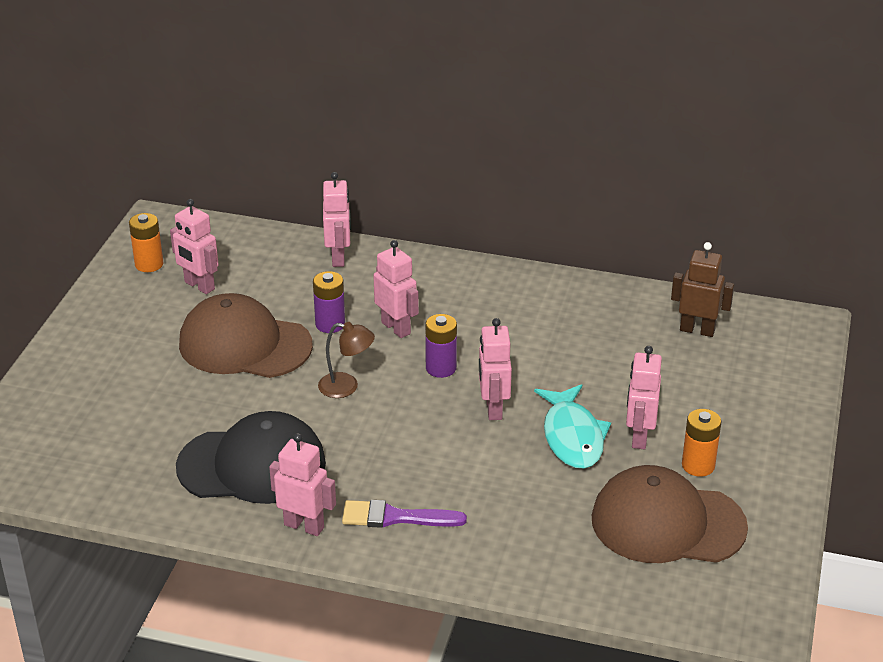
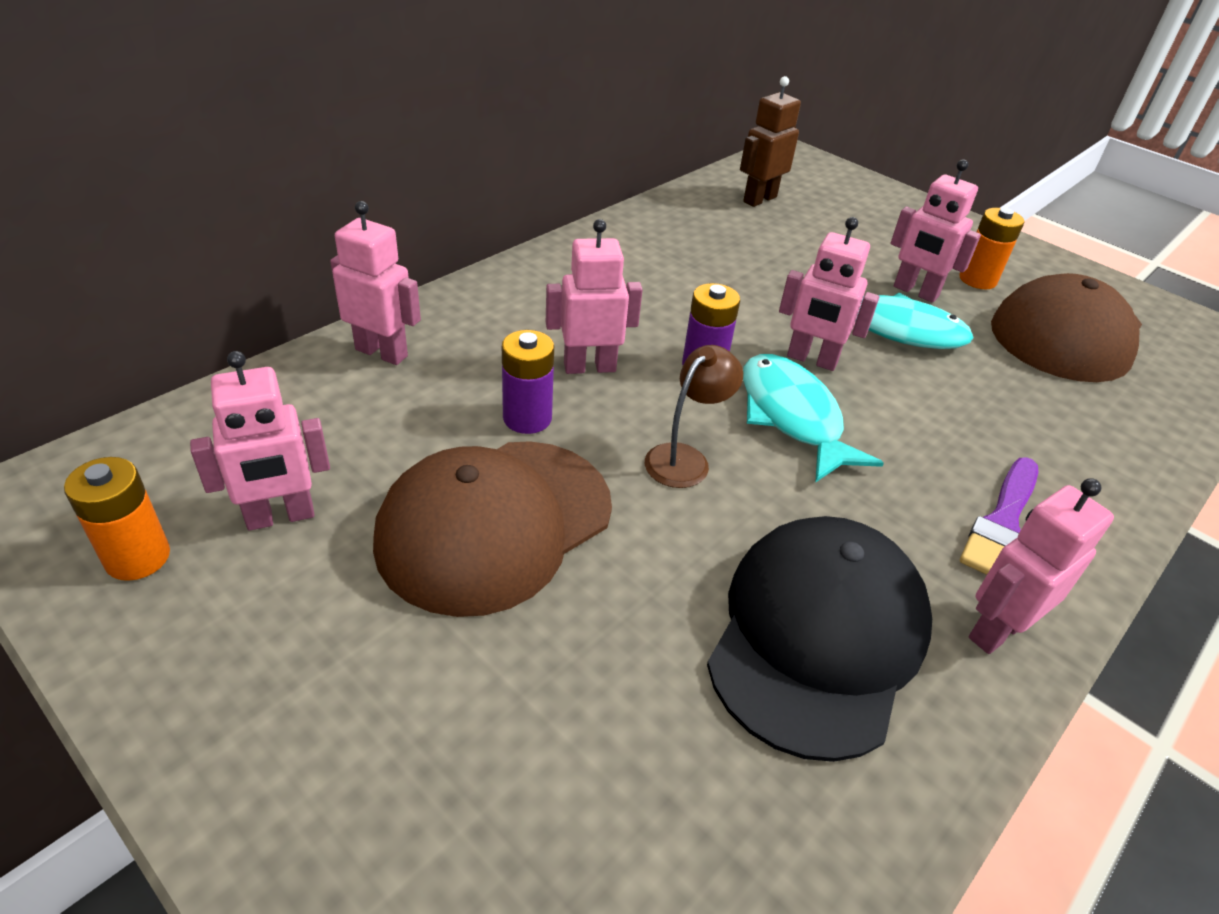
camera: 65 degrees left, 5 degrees up
(422, 415) = (792, 417): none -> turquoise fish

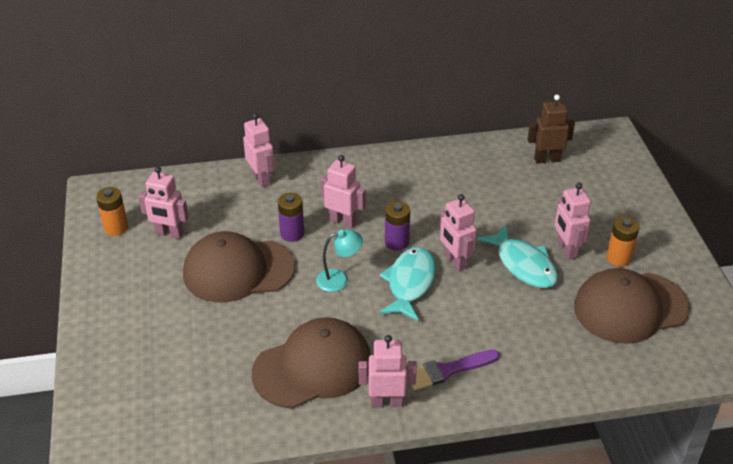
camera: 40 degrees right, 0 degrees up
(685, 458) = (339, 279): brown lamp -> turquoise lamp
(817, 636) = (313, 367): black cap -> brown cap

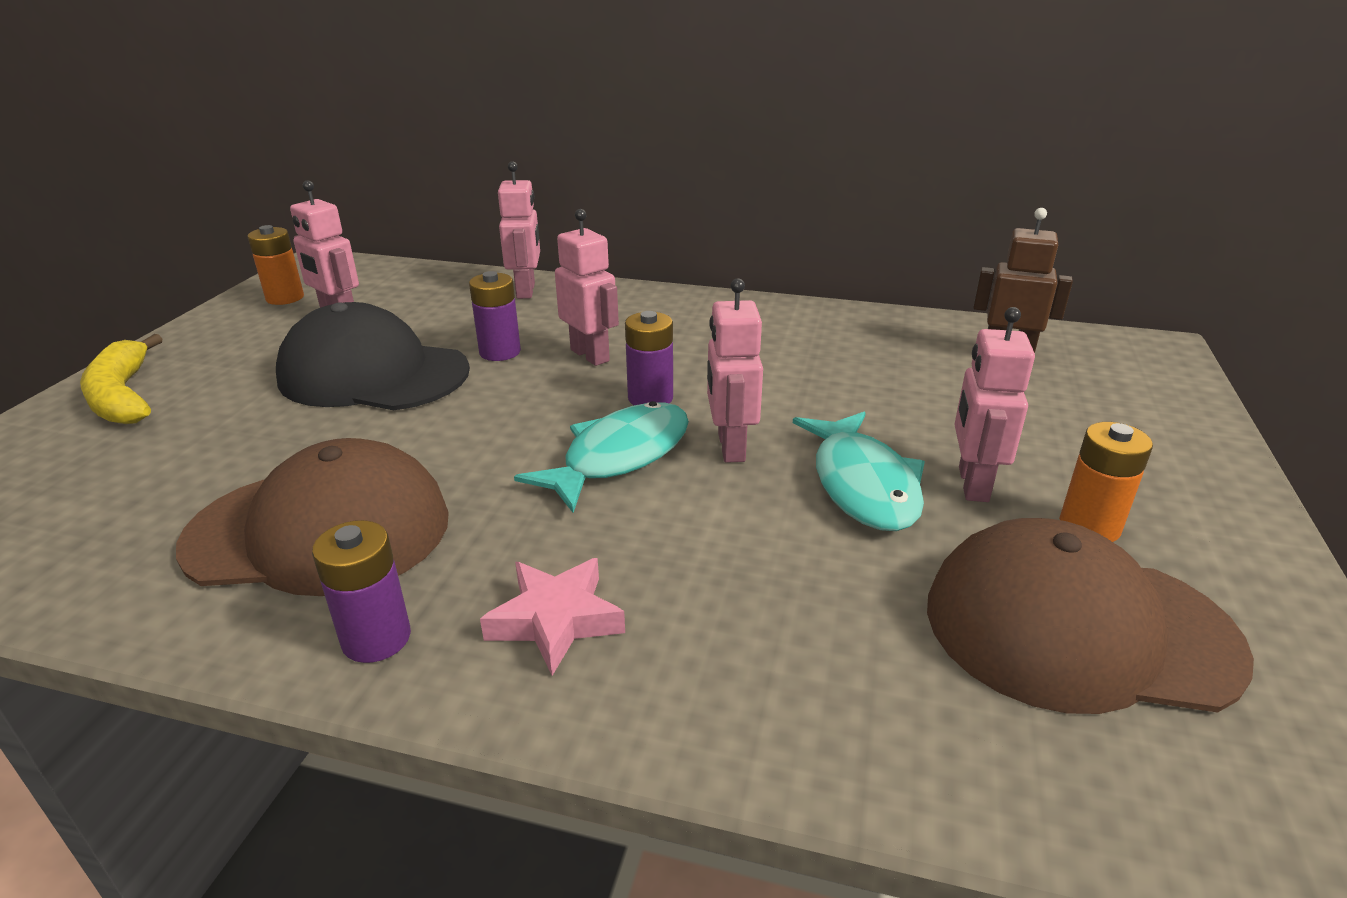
camera: 25 degrees right, 10 degrees down
(114, 329) = (123, 396): none -> yellow banana
(238, 270) = (373, 374): brown cap -> black cap
(339, 279) = (507, 421): turquoise lamp -> none
(386, 402) = (376, 638): pink robot -> purple battery
(447, 370) = (555, 620): purple brush -> pink star

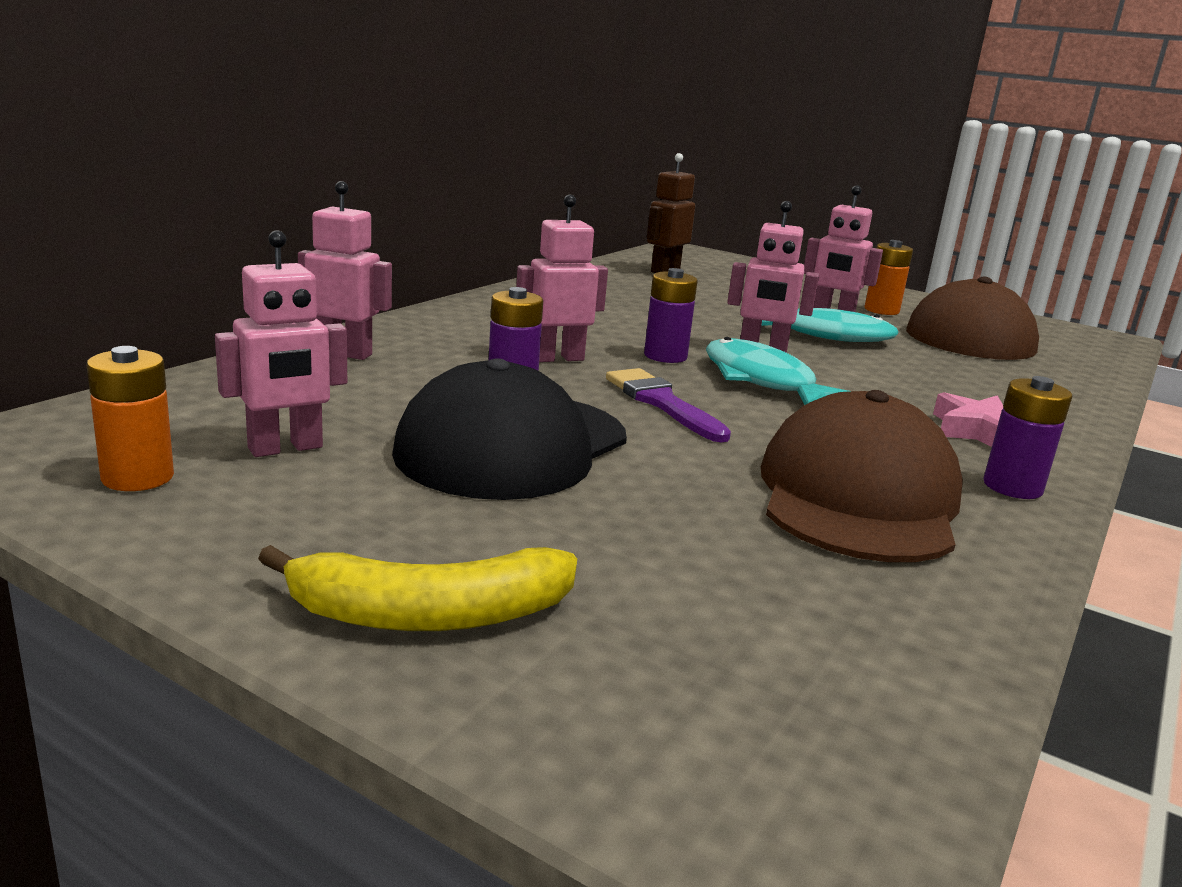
camera: 75 degrees left, 10 degrees down
(508, 413) = (662, 403): none -> purple brush

